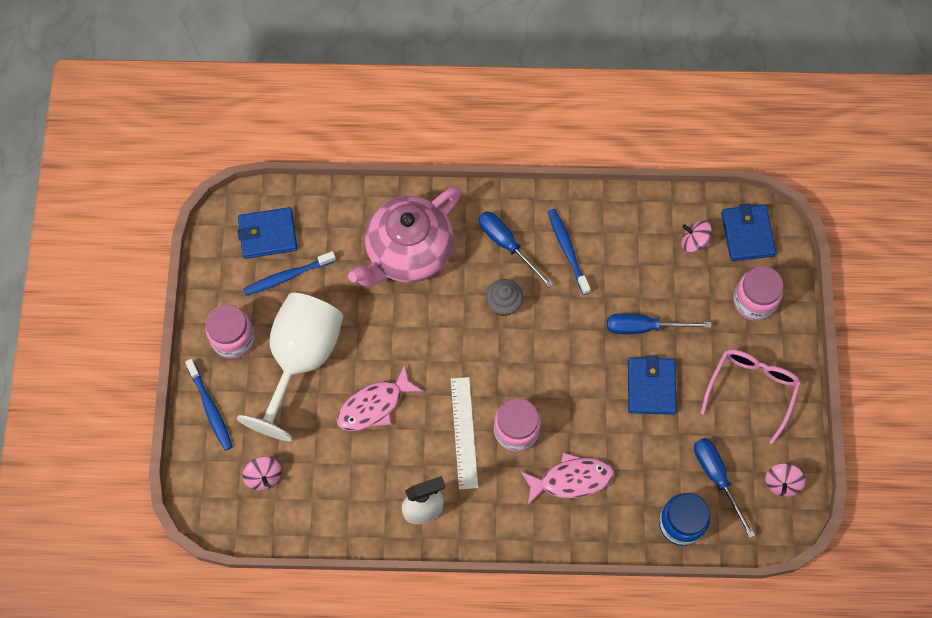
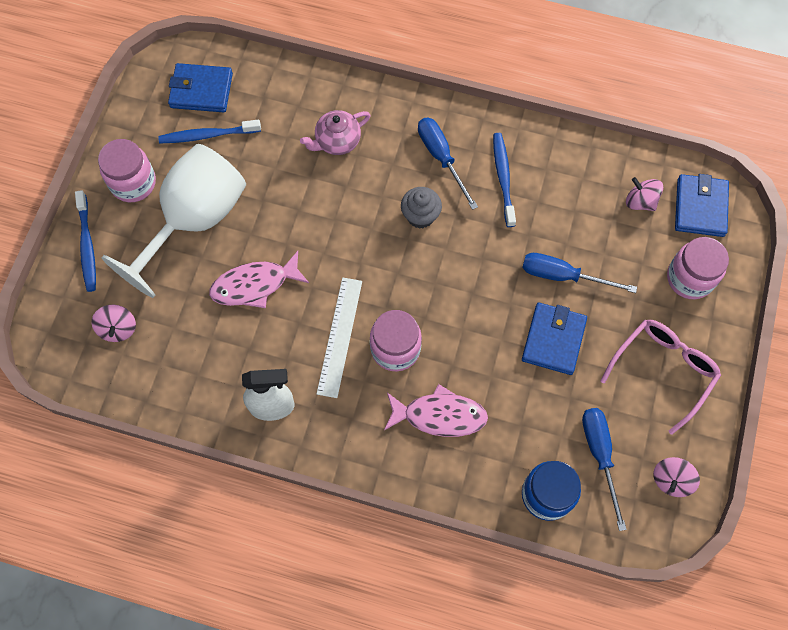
camera: 15 degrees right, 0 degrees up
(408, 253) = (337, 141): pink teapot -> pink teapot, size x0.49

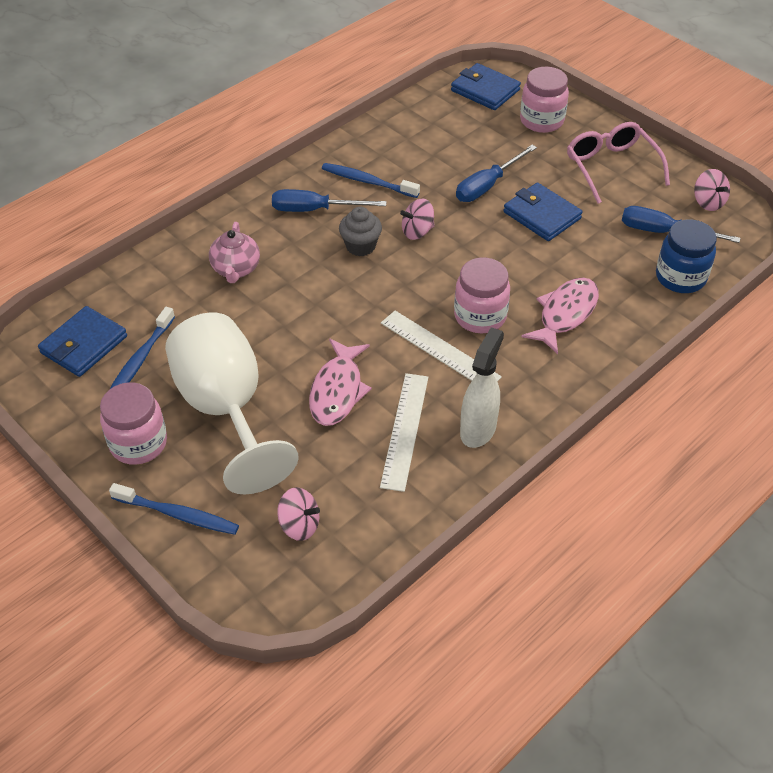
camera: 60 degrees left, 20 degrees down
(242, 353) = (405, 430): none -> white ruler
(640, 201) = (454, 117): pink spinning top -> pink spinning top (417, 231)

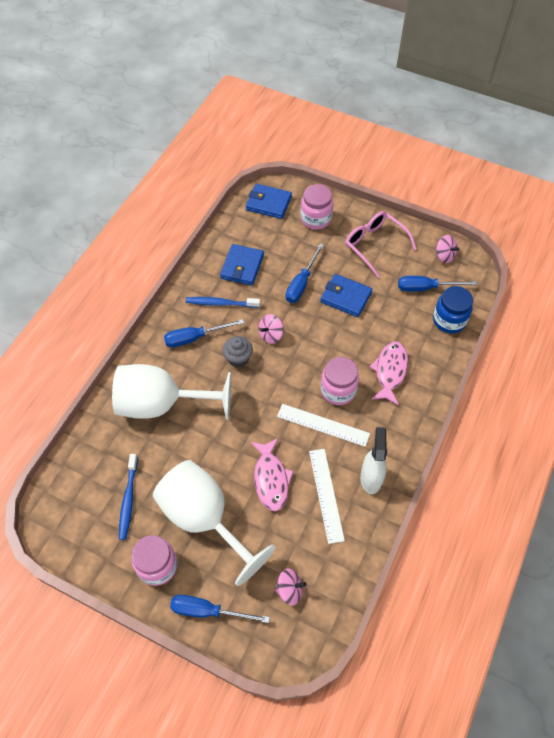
camera: 20 degrees left, 10 degrees up
(84, 345) = (83, 500): blue wallet -> blue wallet (242, 267)
(178, 514) = (208, 611): blue toothbrush -> blue screwdriver
(236, 269) = (162, 404): pink teapot -> white goblet

